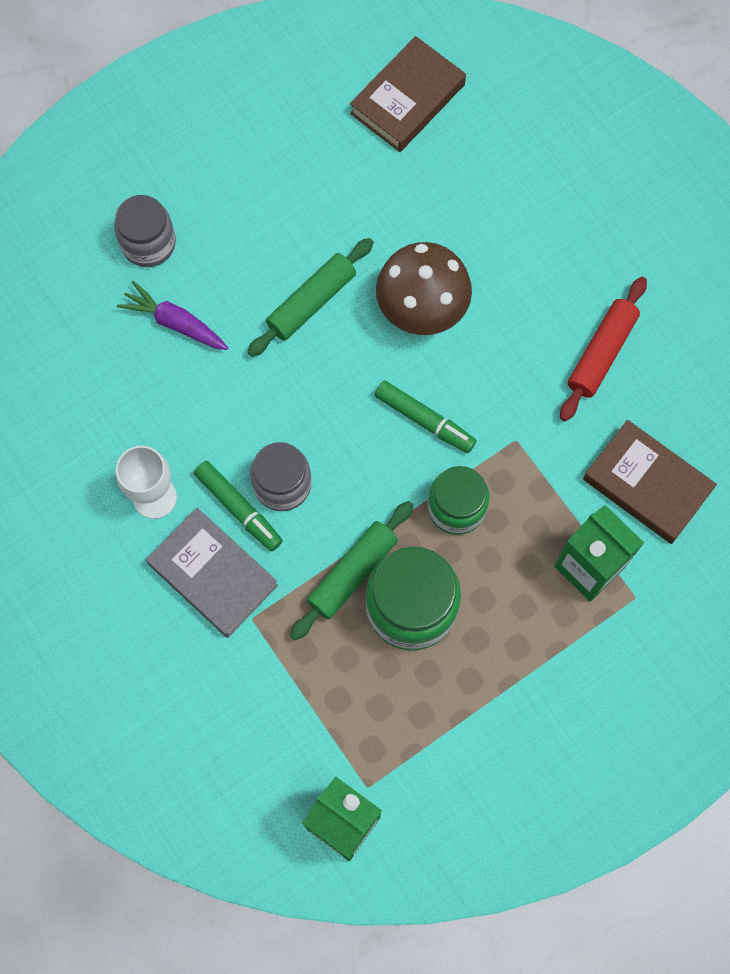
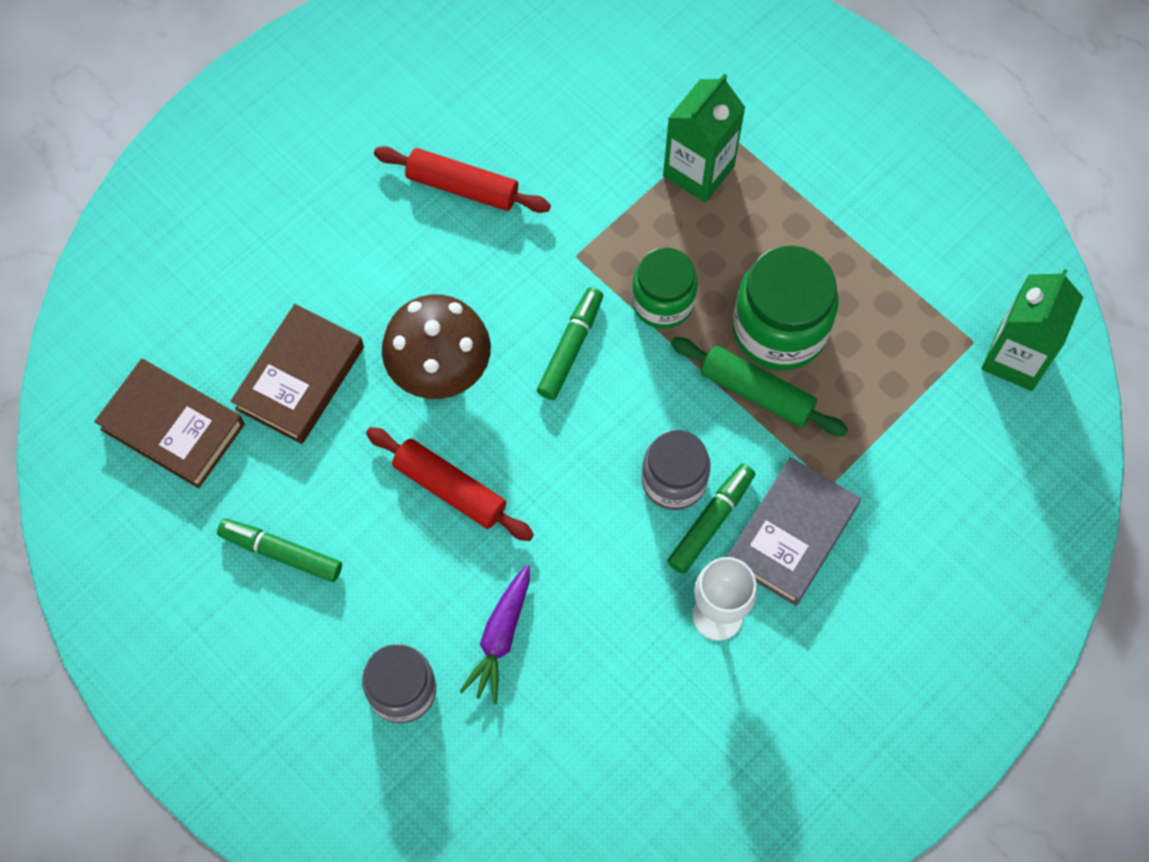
camera: 100 degrees left, 5 degrees down
(281, 169) = (282, 553): none -> green marker
(311, 302) = (450, 489): green rolling pin -> red rolling pin
(647, 484) = (600, 129): brown book -> brown book (300, 378)

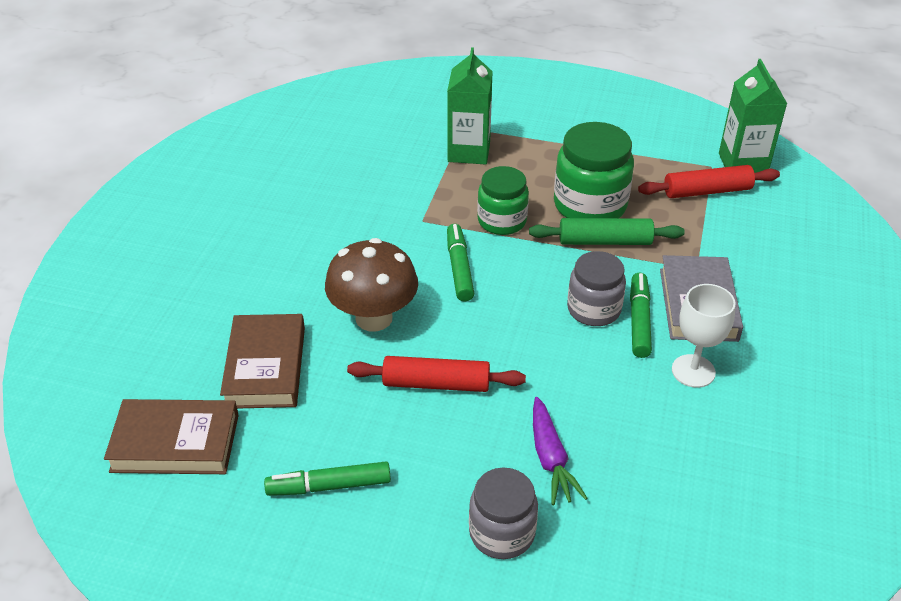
camera: 30 degrees left, 25 degrees down
(462, 187) = (313, 215): red rolling pin -> red rolling pin (707, 191)

